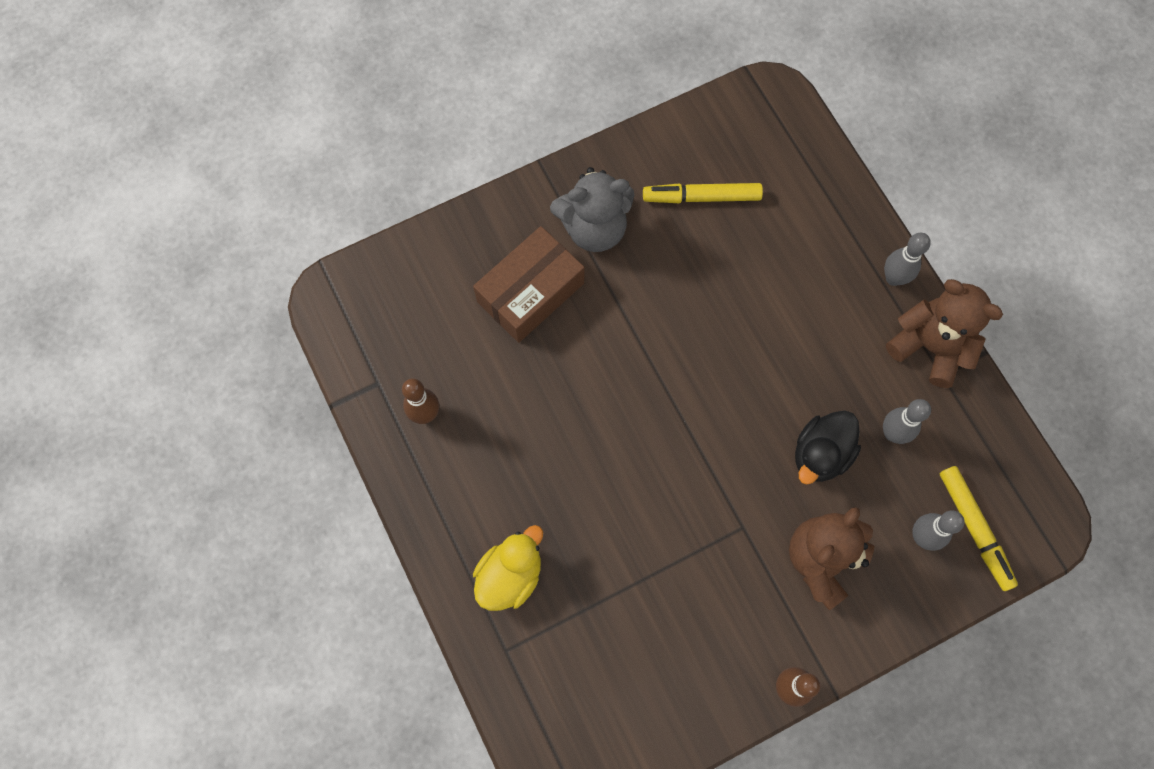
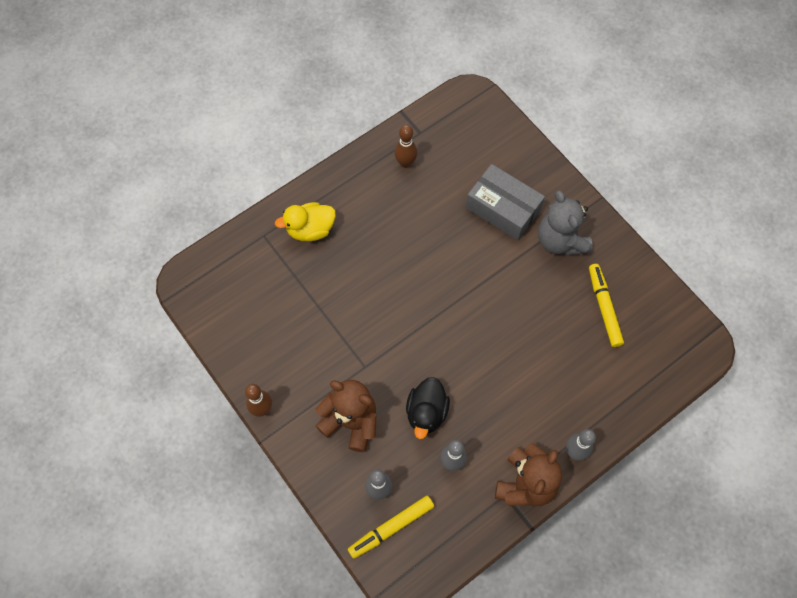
camera: 80 degrees right, 5 degrees down
(510, 575) = (310, 229): yellow duck -> yellow duck turned 135 degrees clockwise
(530, 292) = (503, 209): brown box -> grey box
(820, 454) = (426, 412): black duck -> black duck turned 105 degrees counterclockwise

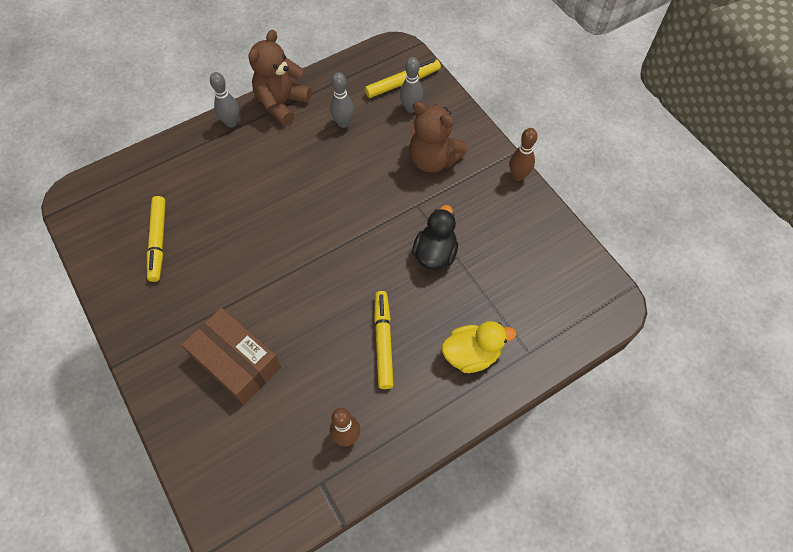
camera: 175 degrees left, 5 degrees down
(384, 234) = (383, 342): none -> yellow marker
(426, 412) = (360, 162): black duck -> black duck (435, 254)
(503, 209) = (236, 361): grey box -> brown box
(560, 240) = (180, 317): grey teddy bear -> none

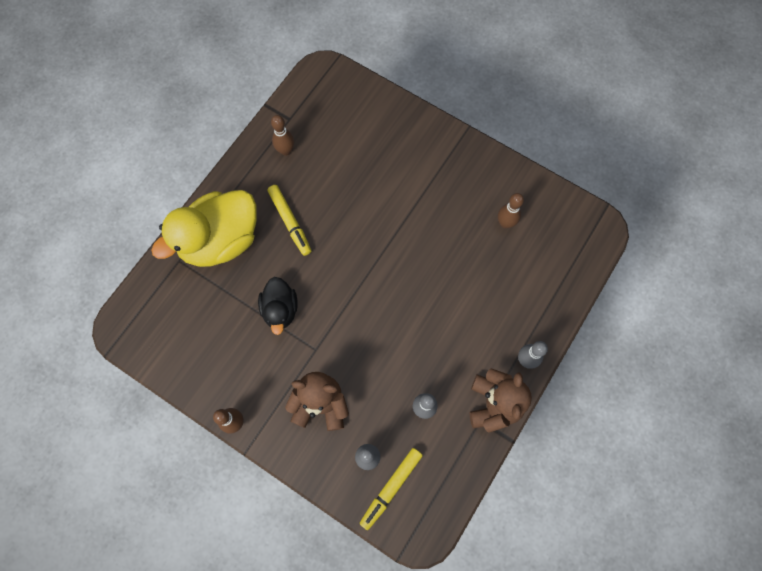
camera: 155 degrees right, 10 degrees up
(158, 241) = (505, 223): yellow marker -> brown bowling pin
(236, 361) = (387, 164): brown box -> none
(472, 354) = (221, 240): yellow duck -> yellow duck, size x1.82

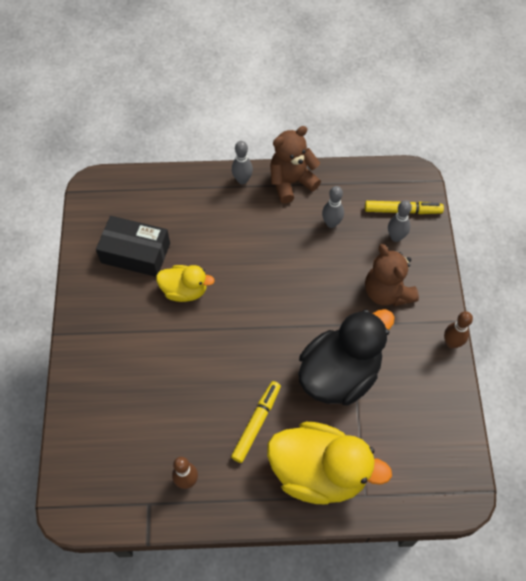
camera: 125 degrees left, 10 degrees down
(280, 310) = (339, 374): black duck -> black duck, size x1.82
(441, 240) = (185, 290): none -> yellow duck
(505, 223) = (135, 253): brown bowling pin -> black box

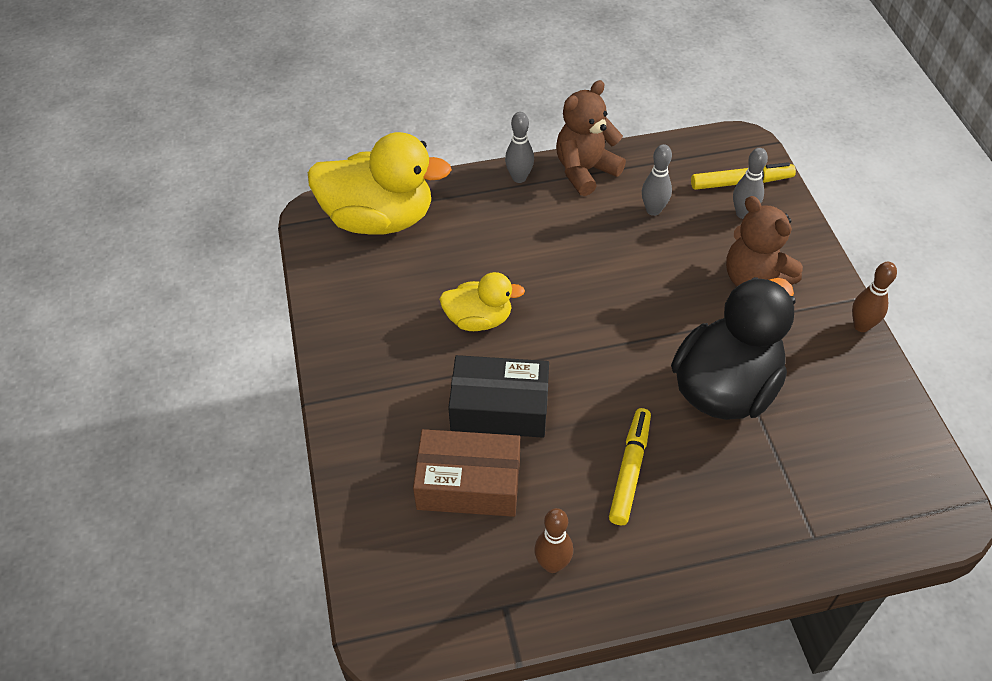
camera: 10 degrees left, 10 degrees down
(135, 253) = (397, 284): black box -> black box (499, 408)
(147, 413) = (468, 484): none -> brown box
(319, 472) = (738, 518): yellow duck -> yellow duck (379, 219)

